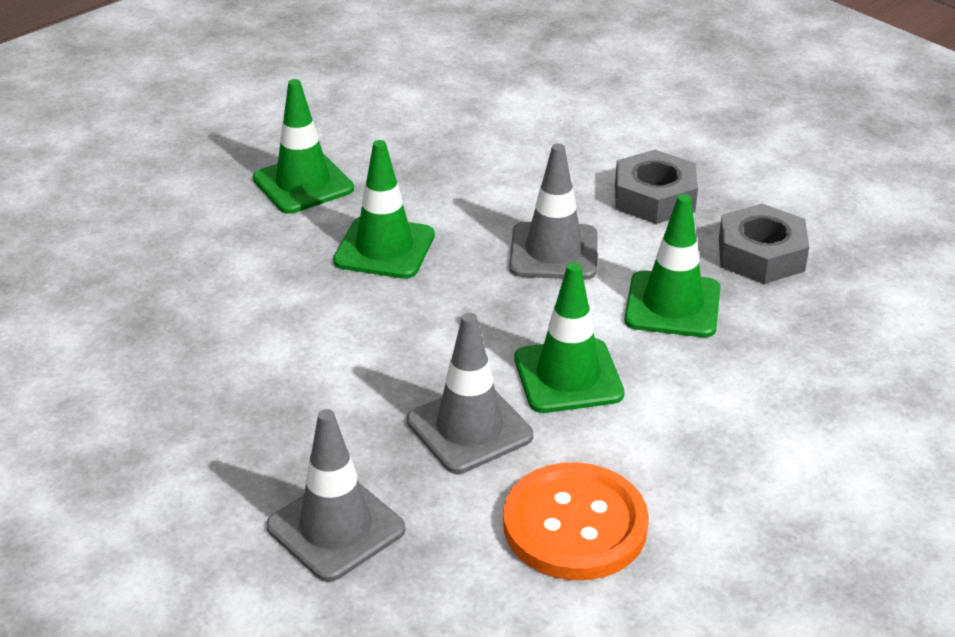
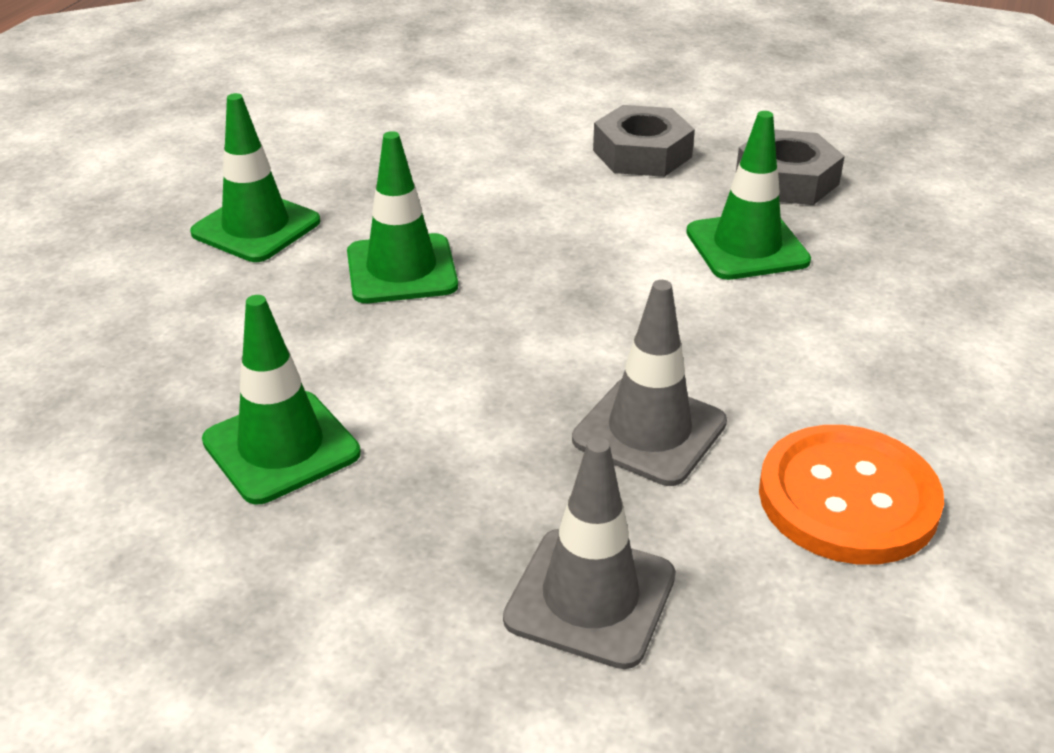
camera: 25 degrees left, 0 degrees up
(554, 252) = (586, 227): grey traffic cone -> none
(568, 376) = (706, 345): green traffic cone -> green traffic cone (281, 447)

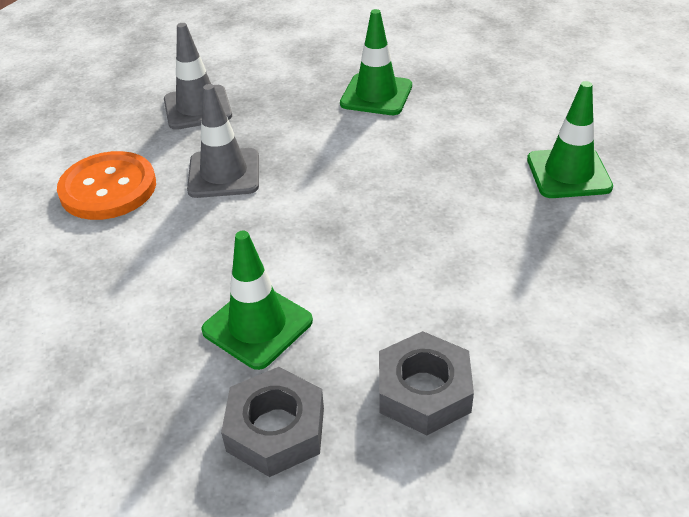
camera: 145 degrees right, 5 degrees up
(401, 269) = (449, 191): green traffic cone -> none

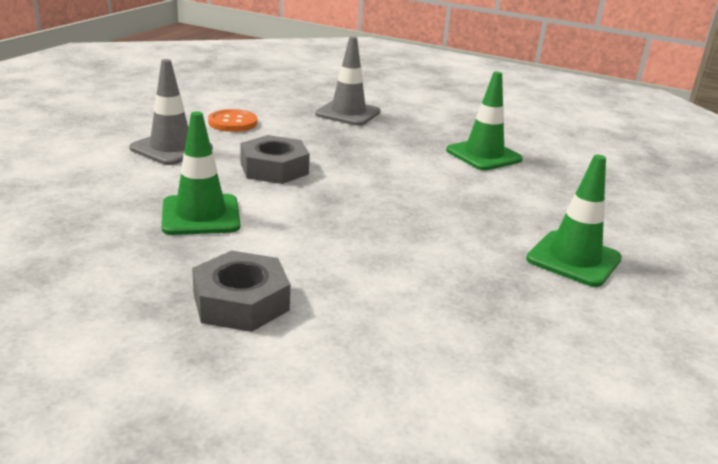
camera: 35 degrees right, 15 degrees down
(108, 188) = (232, 122): orange button -> orange button, size x0.64
(224, 173) = (309, 145): grey traffic cone -> grey traffic cone (171, 148)
(276, 429) = (121, 263): grey nut -> grey nut (274, 168)

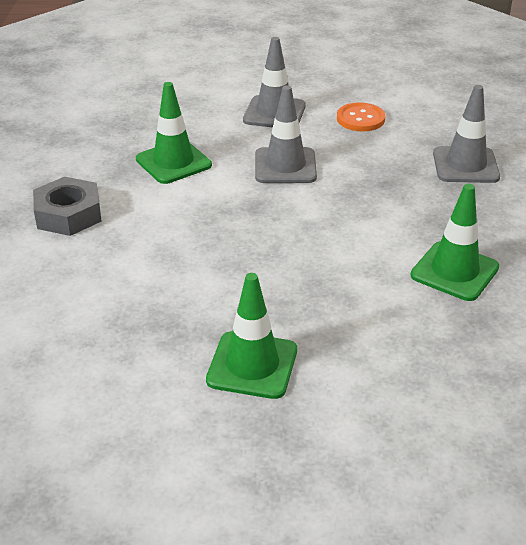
camera: 70 degrees right, 10 degrees up
(274, 168) = (285, 166): grey nut -> grey traffic cone

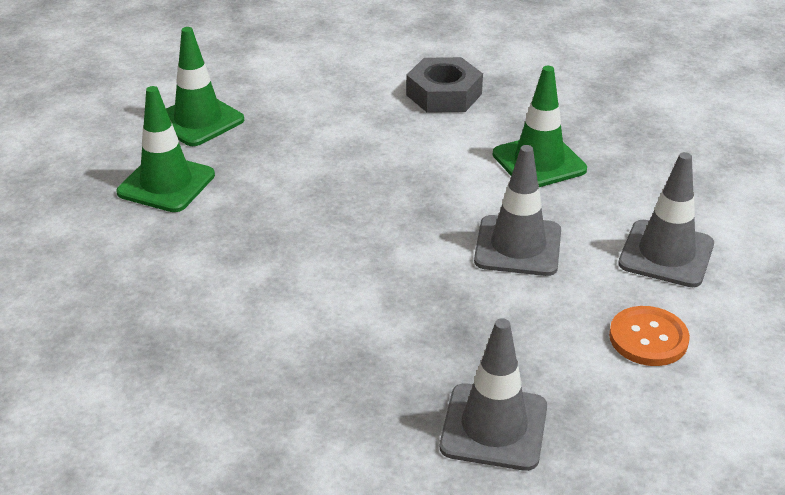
camera: 100 degrees right, 0 degrees up
(454, 271) = (246, 351): green traffic cone -> green traffic cone (198, 120)

